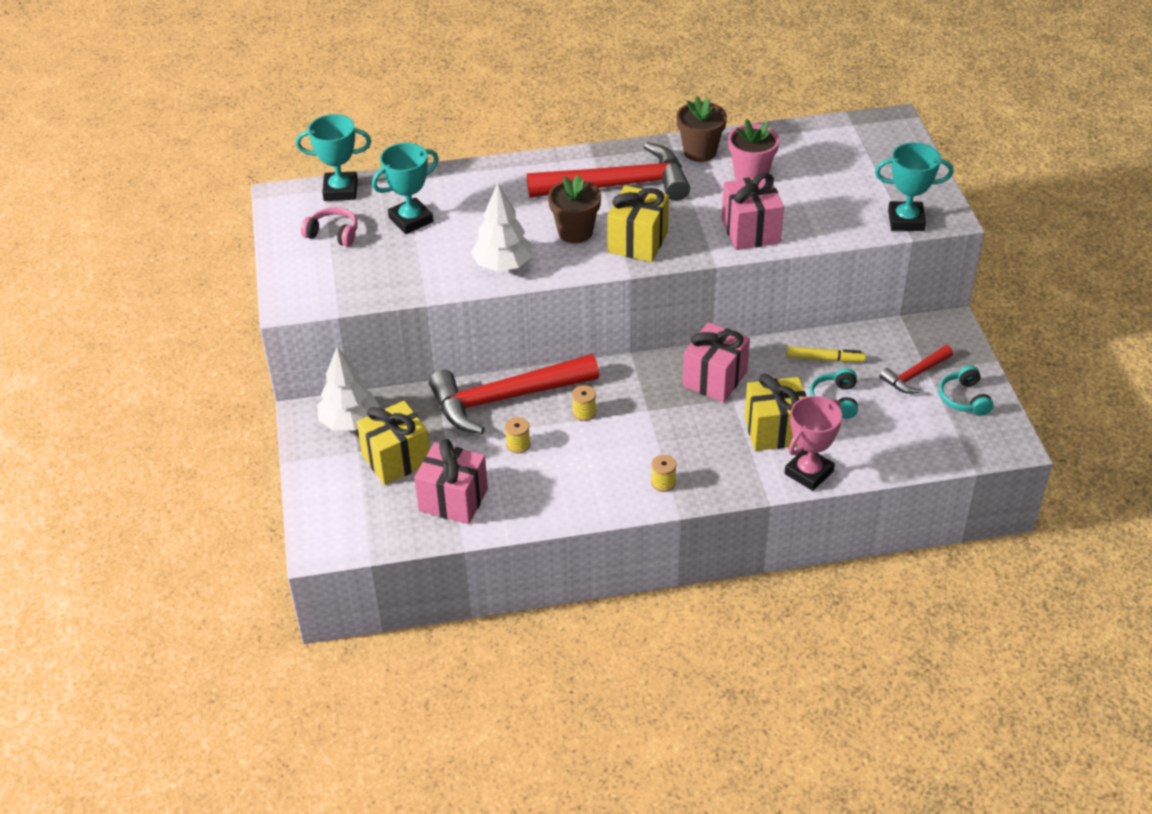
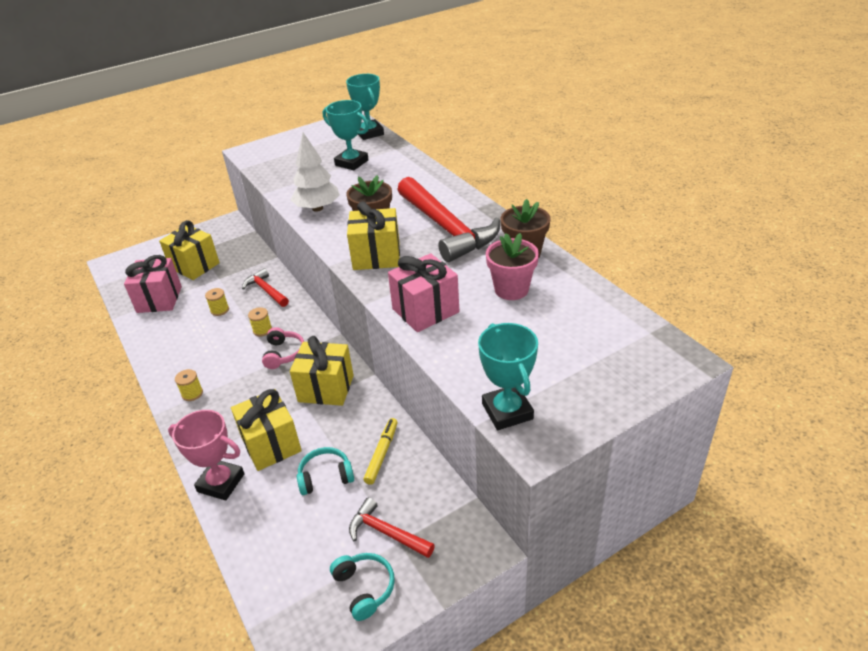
camera: 70 degrees right, 5 degrees down
(333, 234) = (322, 144): pink headphones -> pink headphones (283, 354)
(350, 422) = (225, 239): white tree -> none
(505, 399) = (266, 290): red hammer -> red hammer, size x0.49
(714, 379) = (326, 388): pink gift -> yellow gift
(825, 359) = (382, 454): yellow marker -> yellow marker turned 150 degrees counterclockwise
(964, 399) = (364, 588): turquoise headphones -> turquoise headphones turned 90 degrees clockwise

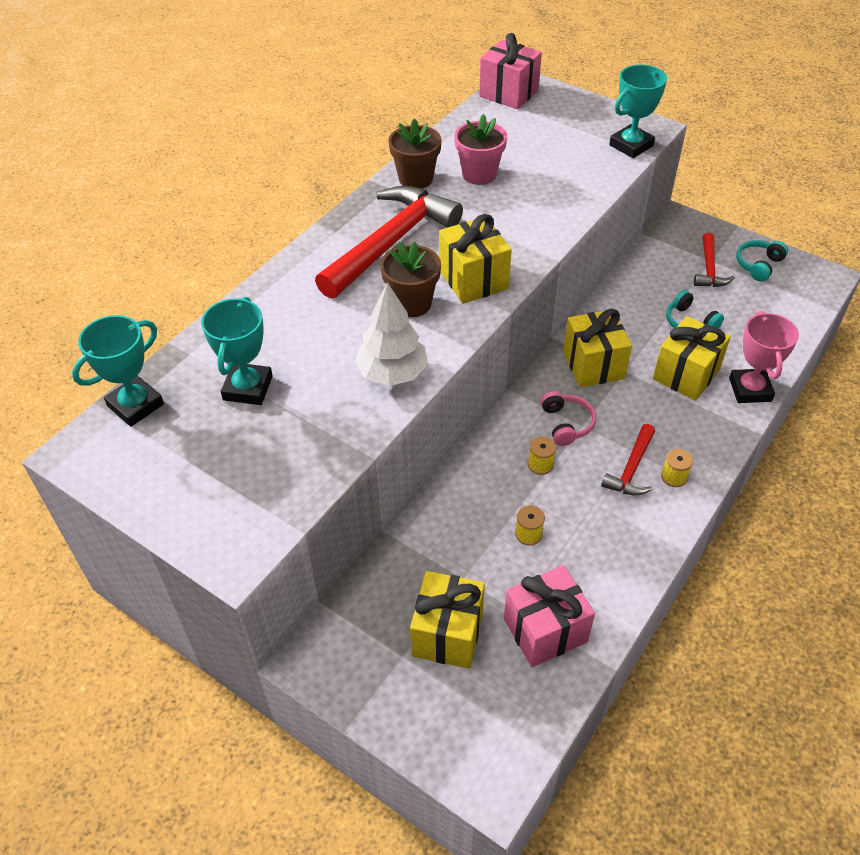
camera: 115 degrees left, 10 degrees up
(266, 290) = (464, 501): red hammer -> red hammer (631, 469)
(283, 354) = (566, 424): pink headphones -> pink headphones turned 105 degrees clockwise
(382, 454) = (641, 296): yellow marker -> none
(425, 310) = (542, 217): pink gift -> pink gift (508, 93)

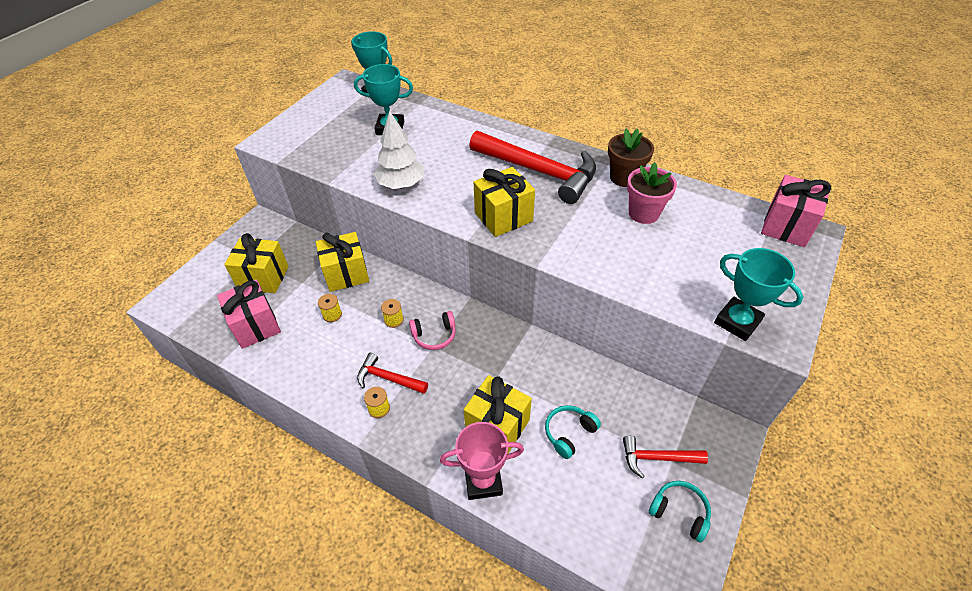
camera: 85 degrees right, 0 degrees up
(412, 303) = (472, 187): brown flower pot -> none
(593, 365) = (501, 353): yellow gift -> yellow gift (346, 274)

